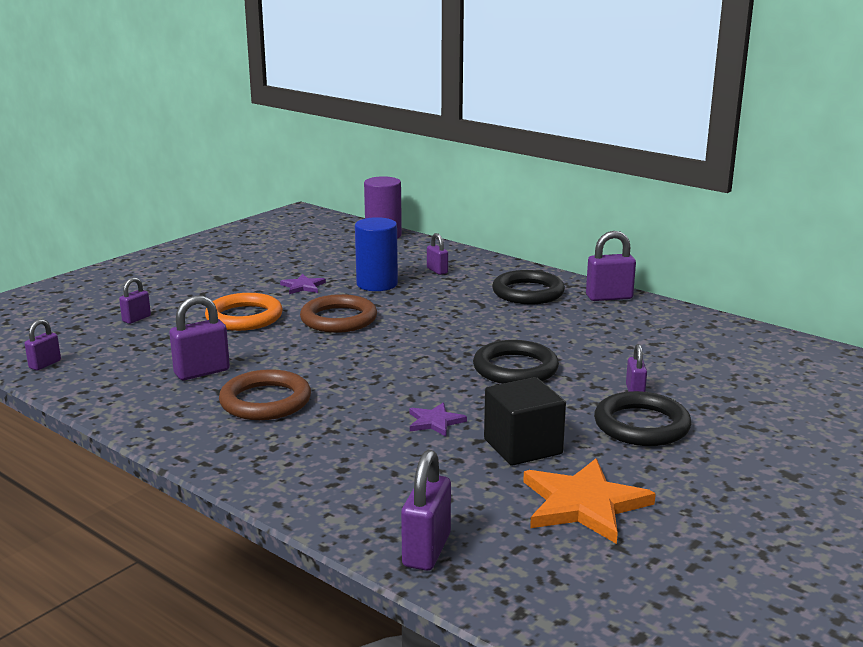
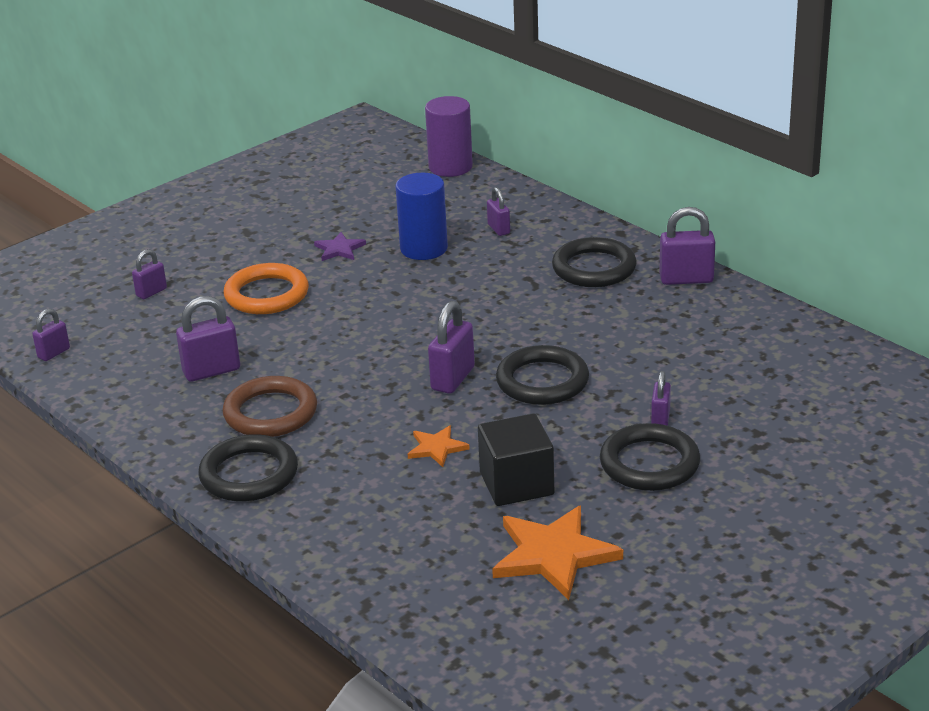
camera: 10 degrees right, 10 degrees up
(253, 451) = (249, 474): none -> black ring
(339, 319) = (369, 301): brown ring -> none
(426, 550) = (388, 595): purple padlock -> purple padlock (452, 379)
(435, 422) = (437, 448): purple star -> orange star

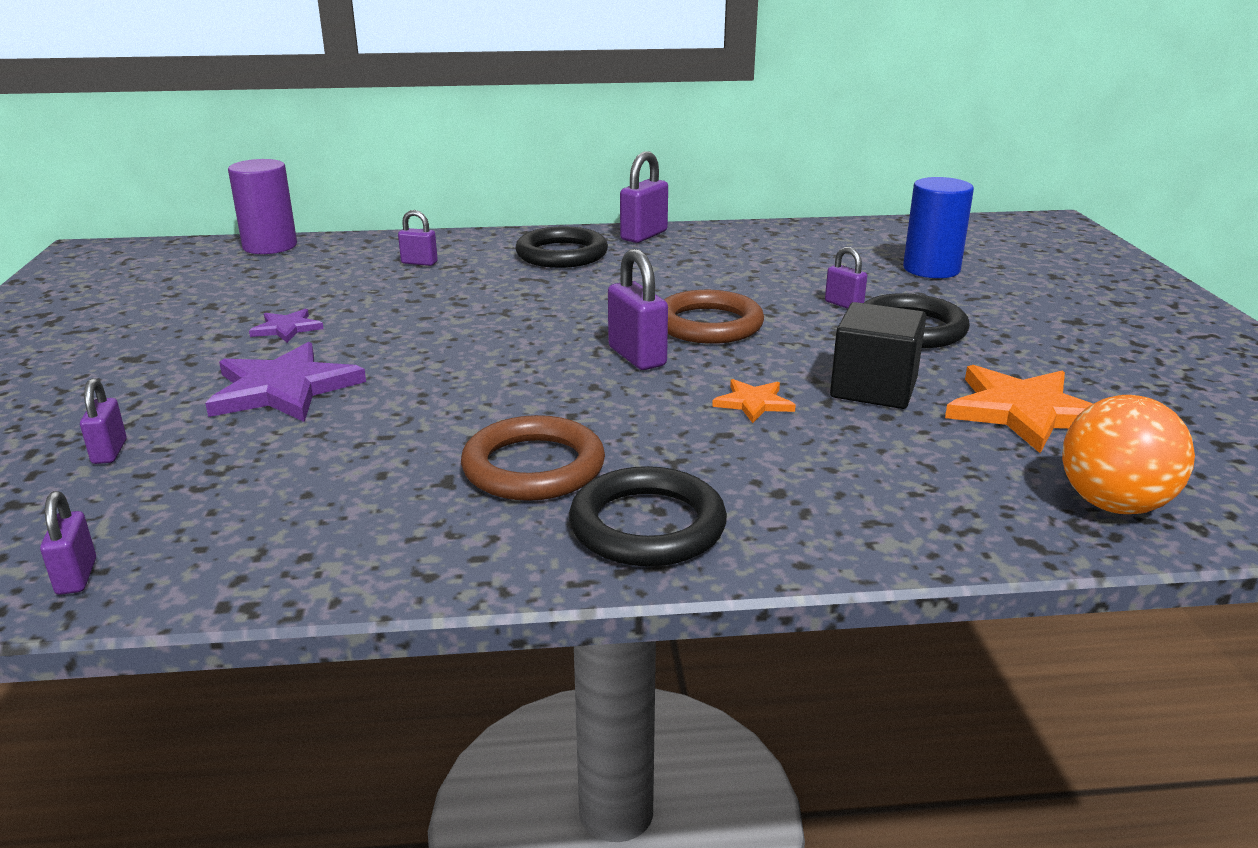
camera: 55 degrees left, 5 degrees down
(211, 371) = (372, 473): purple padlock -> none
(266, 294) = (283, 389): orange ring -> purple star
(424, 248) = (379, 296): blue cylinder -> blue cylinder (931, 269)
(448, 624) = (1113, 505): none -> orange ball
(542, 381) = (708, 324): black ring -> brown ring

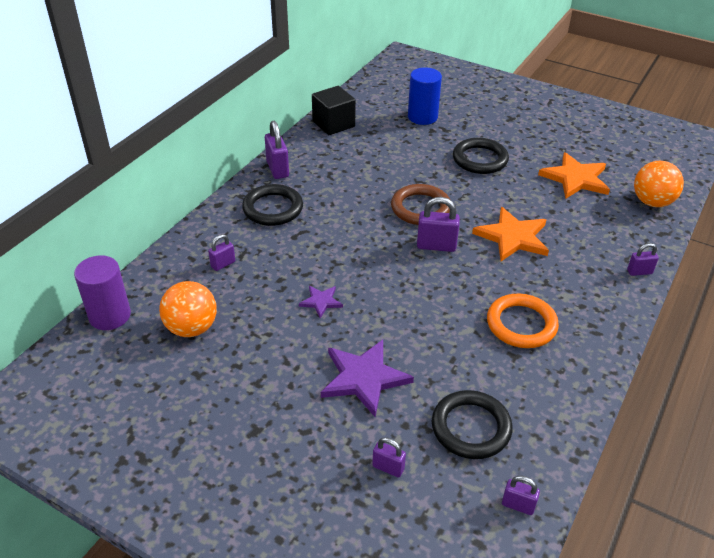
camera: 55 degrees left, 15 degrees up
(286, 328) = (275, 352): purple star -> purple star (321, 302)
(287, 281) = (192, 328): none -> orange ball
(533, 467) = (521, 324): brown ring -> orange ring
(647, 525) = (592, 314): black ring -> black ring (471, 428)
(753, 403) = (513, 237): orange star -> orange star, size x1.93
(843, 304) = (437, 161): purple padlock -> purple padlock (639, 272)
(873, 388) = (526, 200): black cube -> black cube (333, 124)

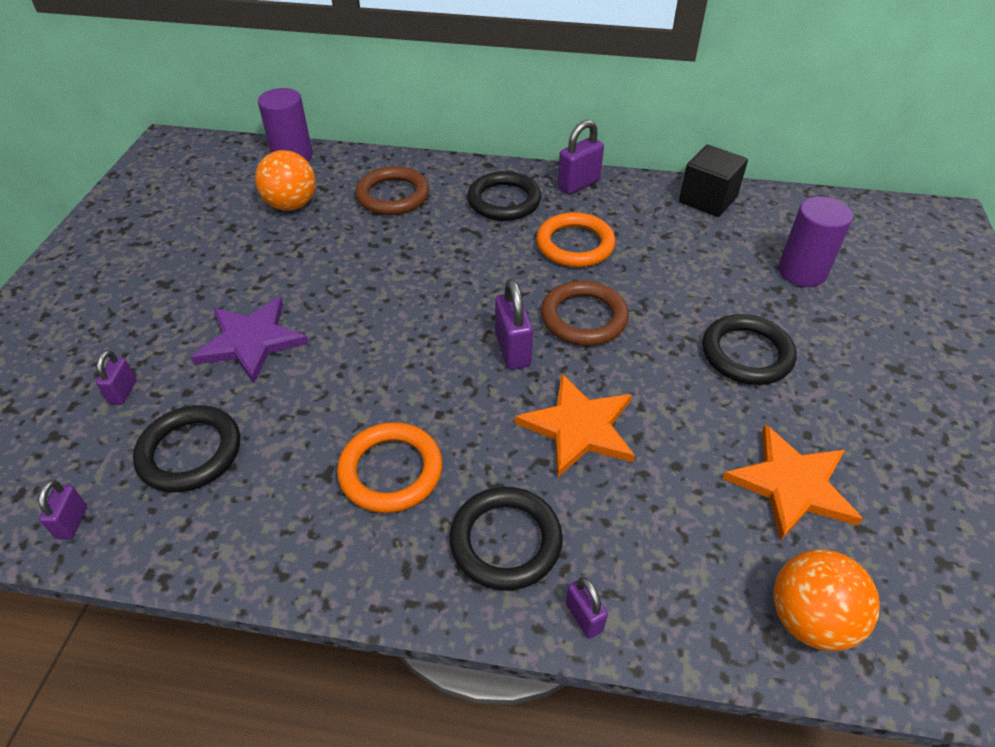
camera: 70 degrees right, 5 degrees up
(223, 264) = (393, 195): purple padlock -> brown ring
(321, 302) = (363, 277): purple star -> none
(345, 191) = (575, 244): none -> orange ring
(422, 117) = (802, 272): blue cylinder -> purple cylinder
(586, 287) = (505, 541): none -> black ring

